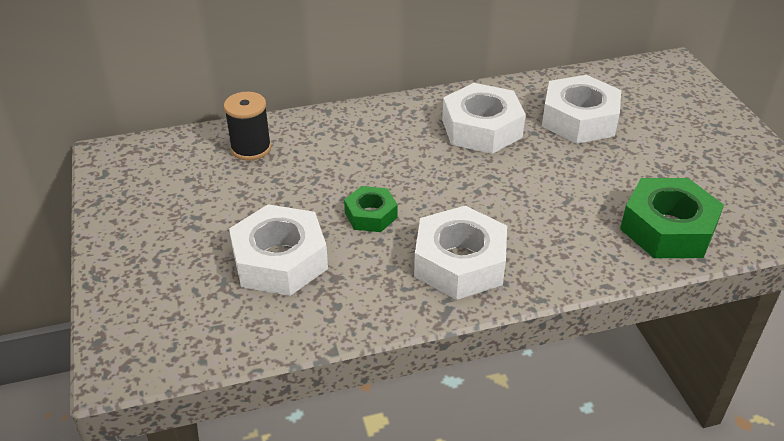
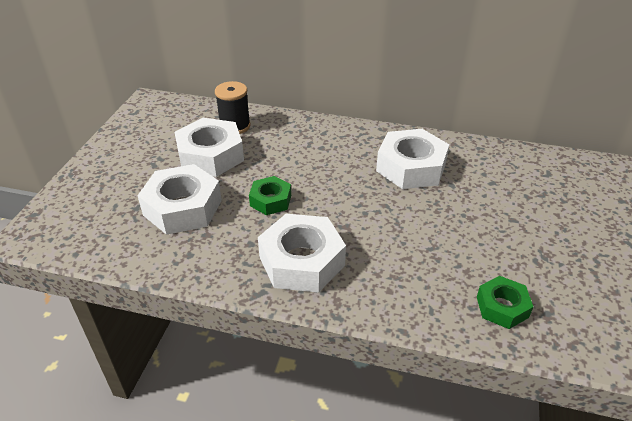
camera: 30 degrees right, 0 degrees up
(579, 119) = (500, 187): white nut -> white nut (210, 155)
(668, 228) = (502, 307): green nut -> green nut, size x0.57

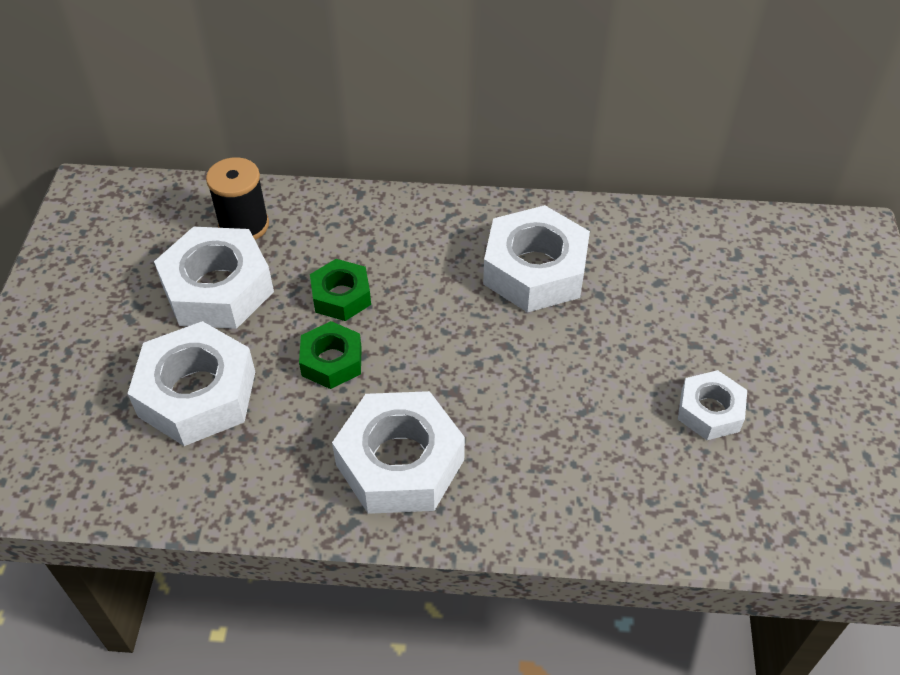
camera: 10 degrees left, 10 degrees up
(502, 307) = (693, 494): green nut -> green nut (341, 296)
(520, 259) = (709, 411): none -> white nut

